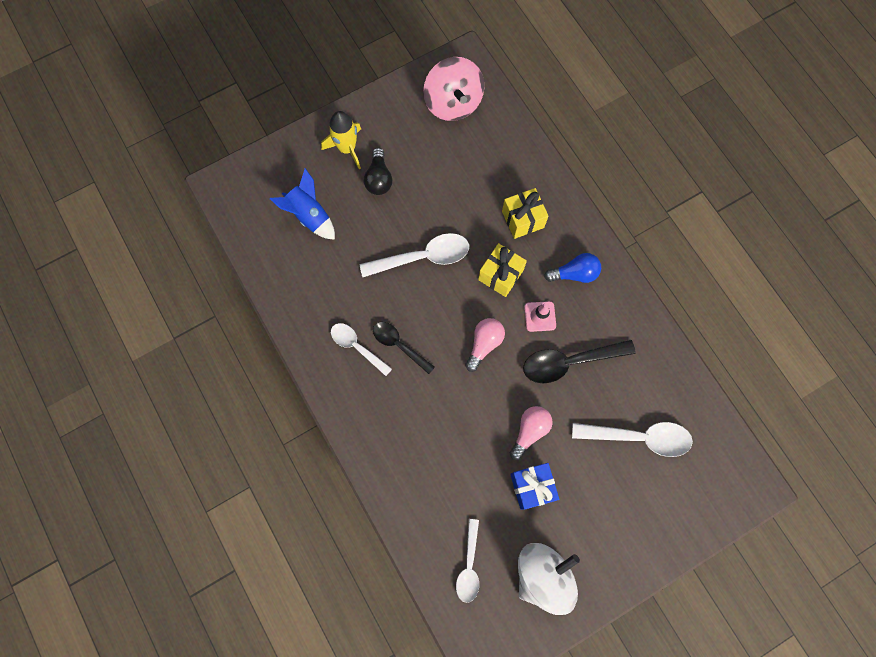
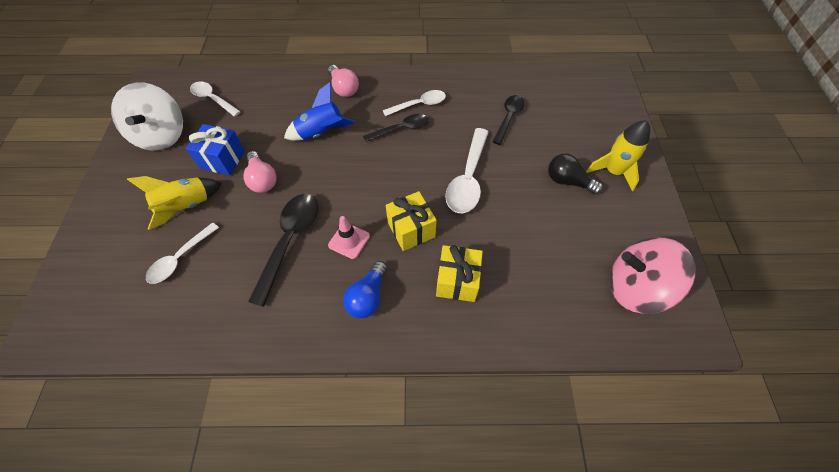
camera: 120 degrees right, 15 degrees down
(309, 215) = (554, 120): blue rocket -> blue rocket (321, 133)
(328, 256) = (508, 118): none -> black spoon
(484, 344) = (357, 185): pink light bulb -> pink light bulb (343, 88)
(596, 476) = (186, 206): none -> yellow rocket
(638, 437) = (180, 258): white spoon -> white spoon, size x0.65

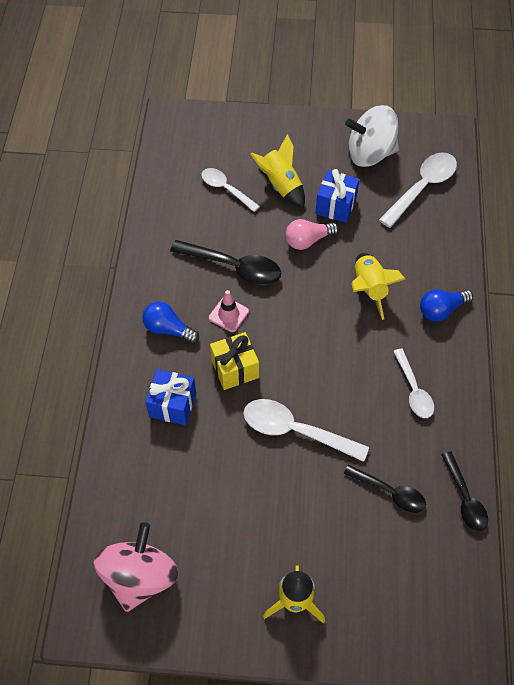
camera: 95 degrees right, 0 degrees up
(213, 99) = (422, 187): white spoon -> white spoon, size x1.55
(321, 133) = (369, 289): blue rocket -> yellow rocket
(343, 88) = (441, 310): pink light bulb -> blue light bulb
(401, 129) = (373, 368): black spoon -> black spoon (465, 498)
(457, 281) = (172, 404): yellow gift -> blue gift
(568, 181) = (283, 542): black light bulb -> none

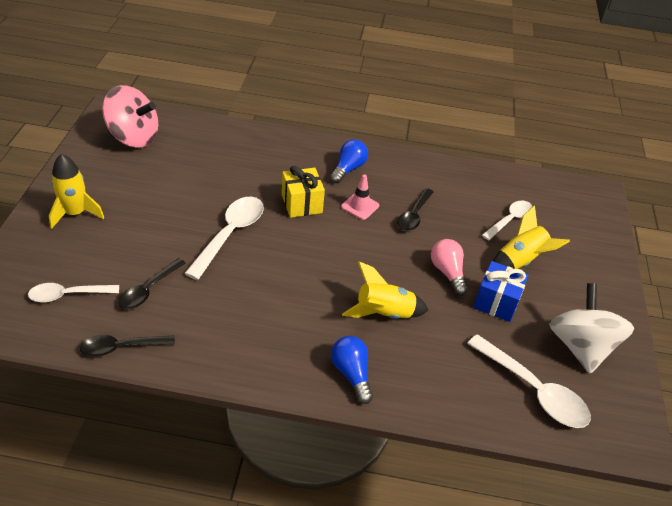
camera: 90 degrees right, 15 degrees down
(172, 404) = (273, 165): blue gift -> none
(234, 267) = (414, 215): black spoon -> black spoon, size x0.65
(413, 390) = (254, 329): white spoon -> white spoon (68, 295)

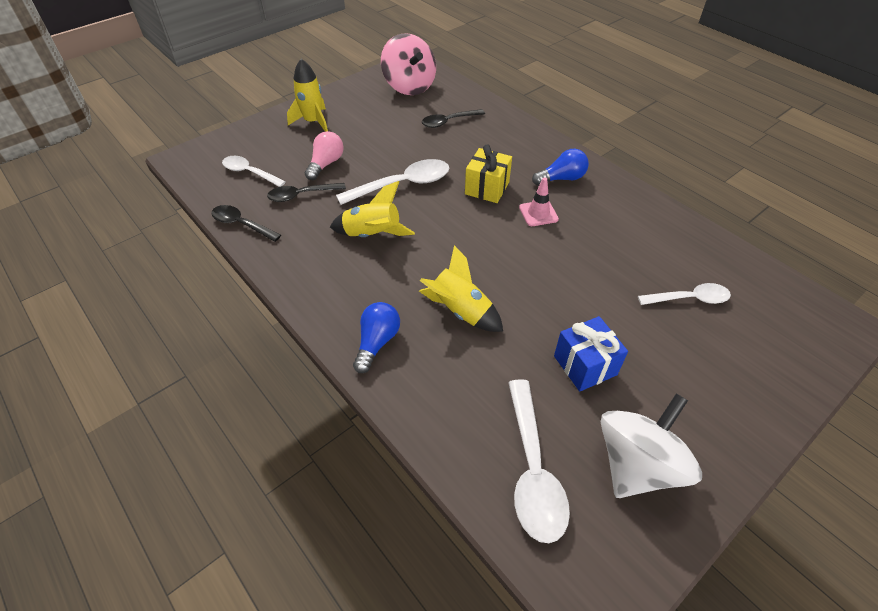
camera: 45 degrees right, 5 degrees up
(414, 215) = (584, 245): black spoon -> black spoon (448, 122)
(447, 273) = (562, 311): pink light bulb -> pink light bulb (326, 164)
(520, 261) = (657, 343): yellow rocket -> yellow rocket (372, 235)

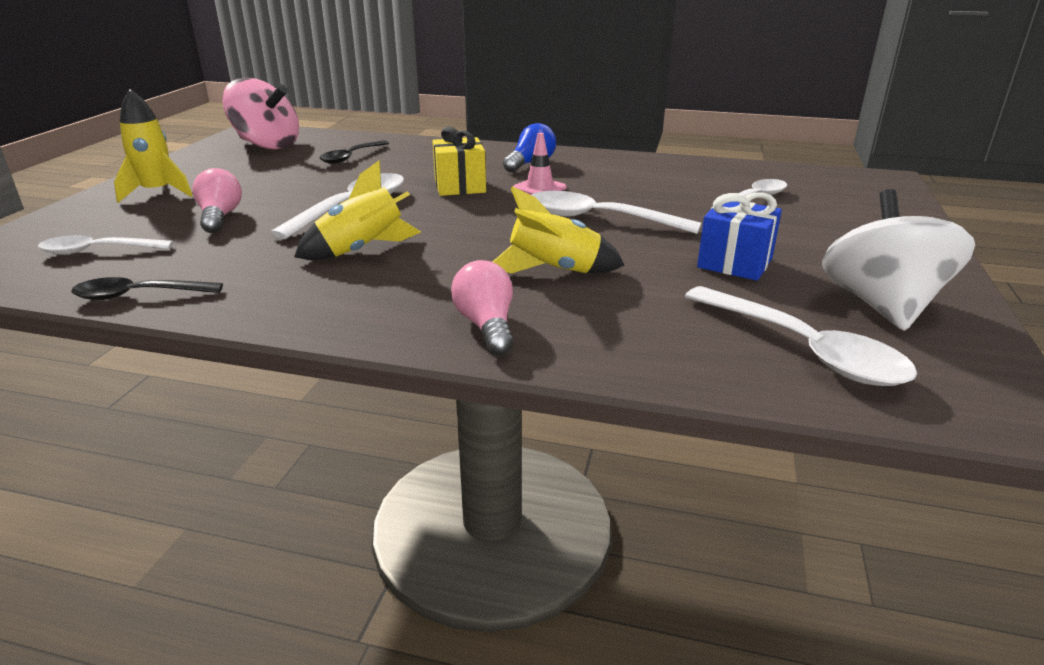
camera: 35 degrees left, 20 degrees down
(301, 195) = (213, 248): black spoon -> none
(377, 342) = (487, 326): blue light bulb -> pink light bulb
(542, 269) = (598, 219): none -> white spoon

